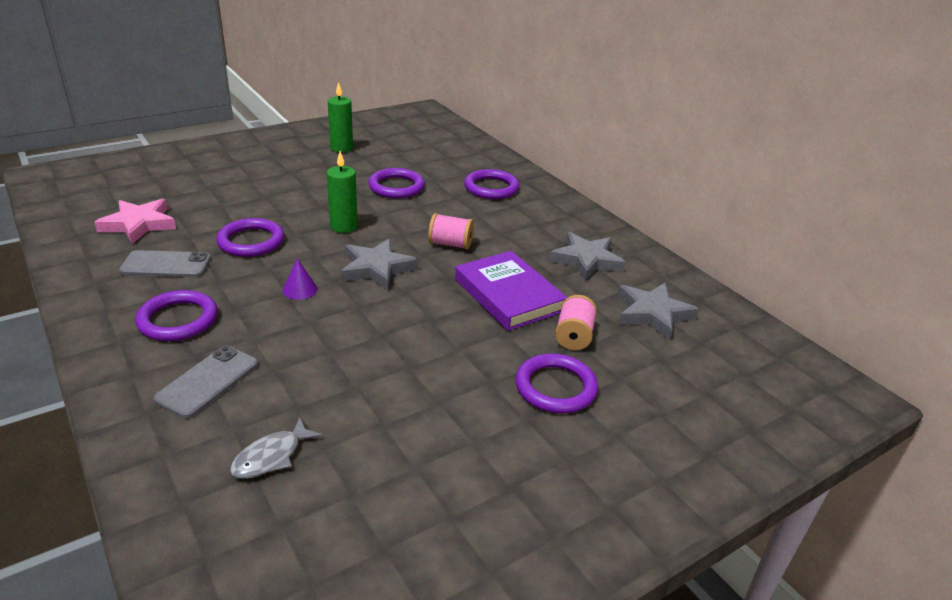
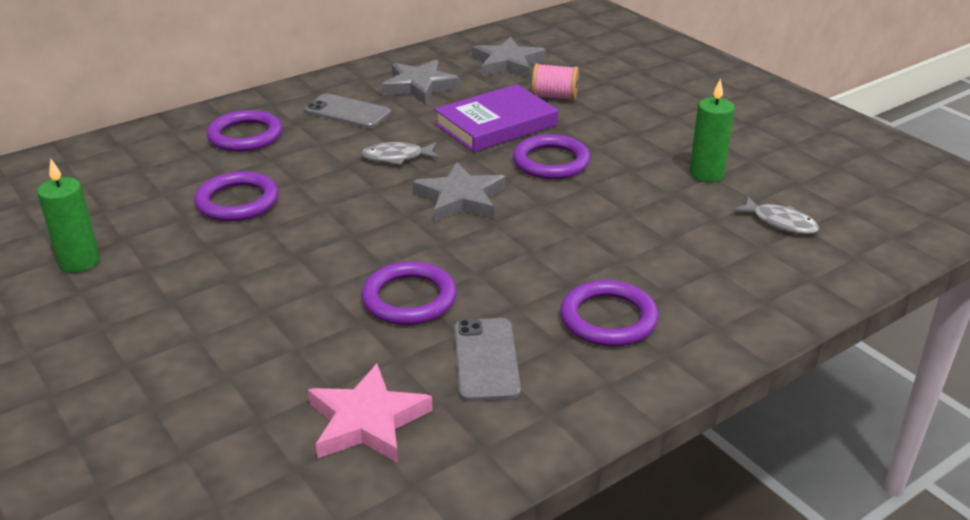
camera: 90 degrees left, 0 degrees up
(208, 381) = (704, 274): grey phone -> grey phone (347, 112)
(300, 289) = (519, 243): purple cone -> none
(343, 226) = (359, 231): green candle -> green candle (706, 174)
(450, 244) = (397, 157): pink spool -> grey fish
(555, 387) = (629, 106): purple ring -> purple ring (551, 162)

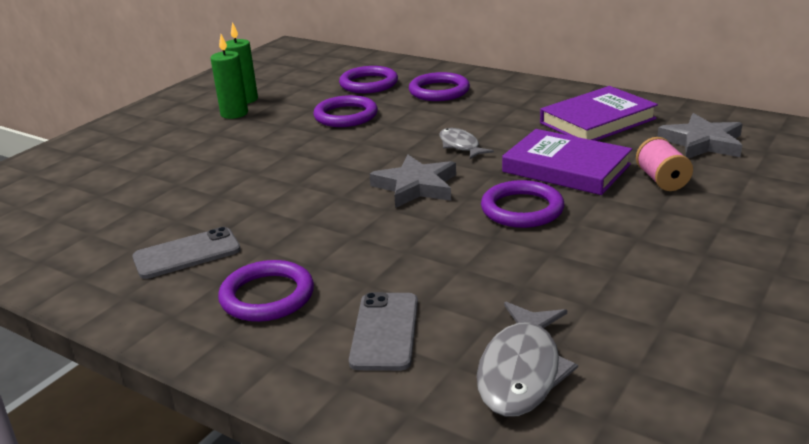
camera: 70 degrees right, 5 degrees down
(347, 112) = (515, 109): grey phone -> grey phone (385, 331)
(367, 421) = (103, 229): pink star -> none
(409, 298) = (255, 204): purple ring -> purple ring (368, 84)
(419, 86) = (597, 121): grey star -> purple book
(706, 174) = (589, 300): green candle -> green candle (234, 113)
(780, 222) = (521, 371): grey fish -> grey fish, size x1.60

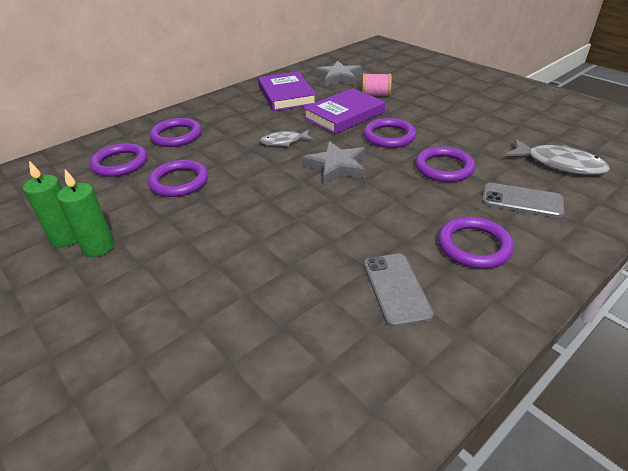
camera: 75 degrees left, 10 degrees up
(451, 260) = (444, 168): none -> purple ring

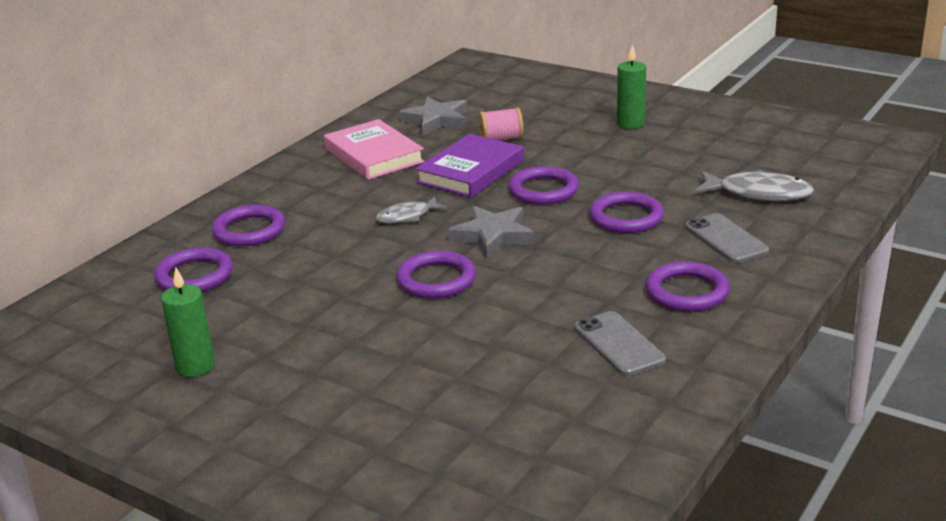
camera: 15 degrees left, 10 degrees down
(98, 247) = (246, 368): green candle -> green candle (630, 123)
(179, 182) = (296, 284): purple ring -> purple ring (436, 280)
(286, 95) = (374, 155): purple book -> pink book
(522, 200) = (726, 239): grey phone -> grey phone turned 60 degrees clockwise

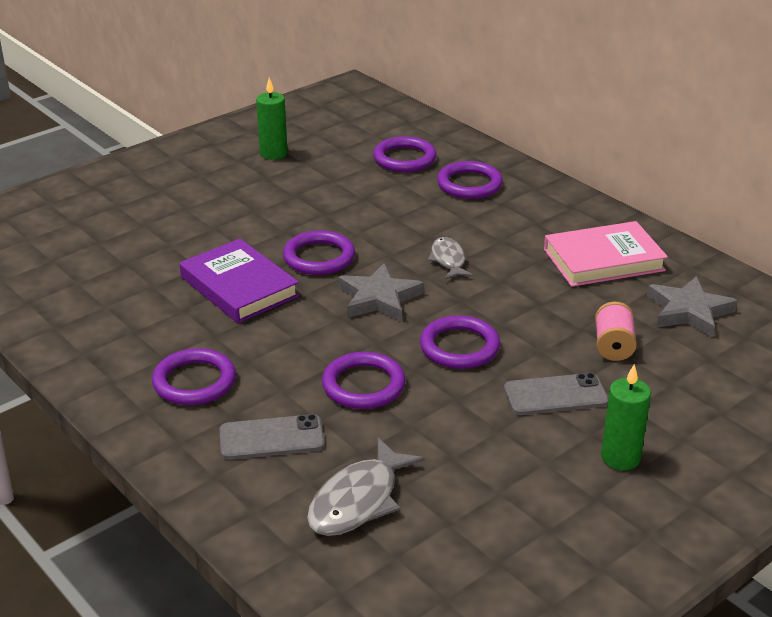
camera: 105 degrees right, 5 degrees up
(471, 171) = (531, 310): purple book -> purple book (239, 287)
(619, 344) = (147, 323): grey phone -> grey phone (555, 395)

